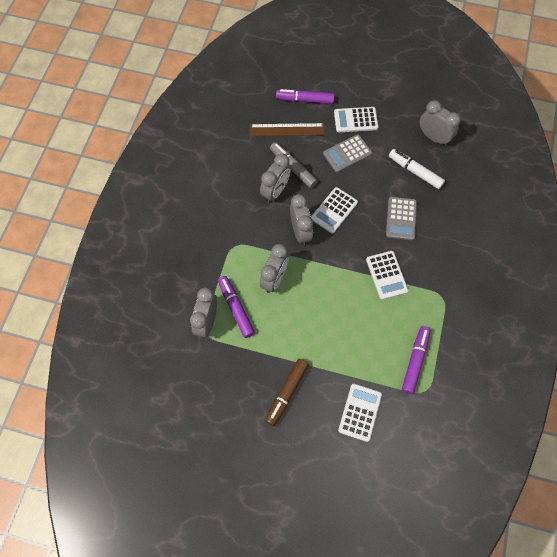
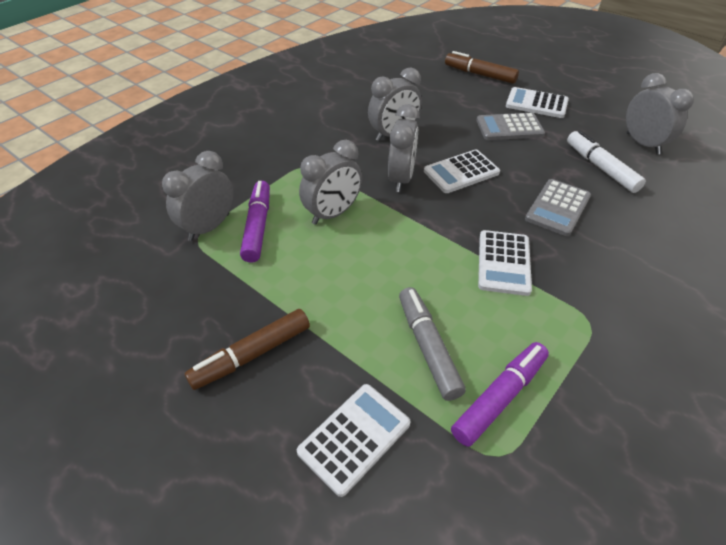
camera: 25 degrees right, 20 degrees down
(287, 129) = (443, 90): brown ruler -> none
(293, 168) = (430, 121): grey marker -> grey marker (428, 347)
(305, 100) = (479, 74): purple marker -> brown marker

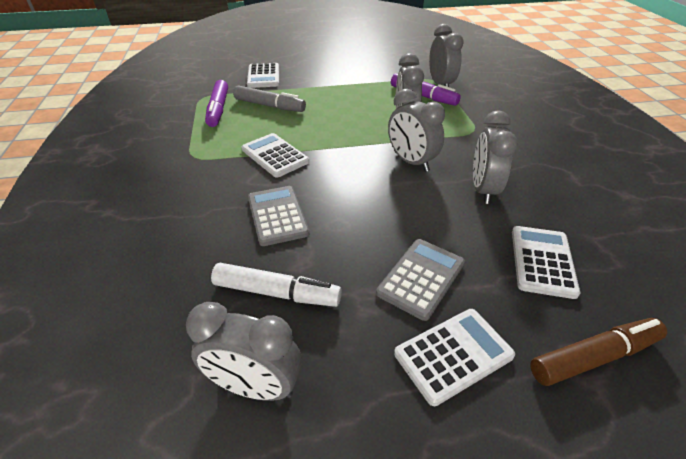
camera: 130 degrees right, 5 degrees down
(251, 355) = (334, 71): brown marker -> none
(461, 172) = (384, 194): white calculator -> white calculator (542, 261)

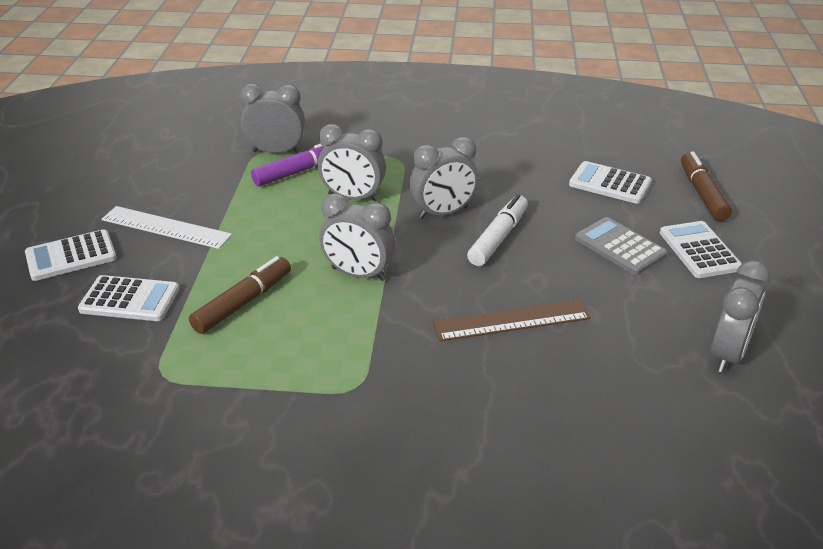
camera: 75 degrees left, 5 degrees down
(218, 109) = (220, 358): purple marker -> none
(269, 106) = (243, 302): grey marker -> brown marker
(275, 156) = (386, 311): white calculator -> white calculator (71, 256)
(277, 215) = (511, 321): grey calculator -> brown ruler
(277, 293) = (627, 332): white marker -> white marker (498, 238)
(333, 71) = (166, 227): none -> white ruler
(483, 190) = (507, 183): grey clock -> grey clock (358, 274)

